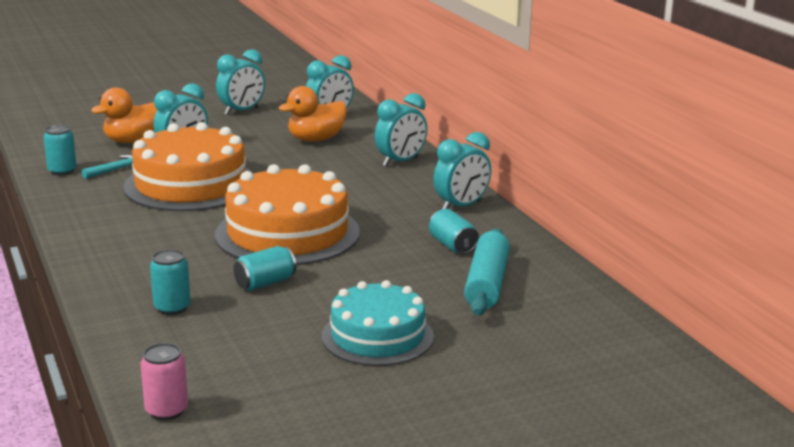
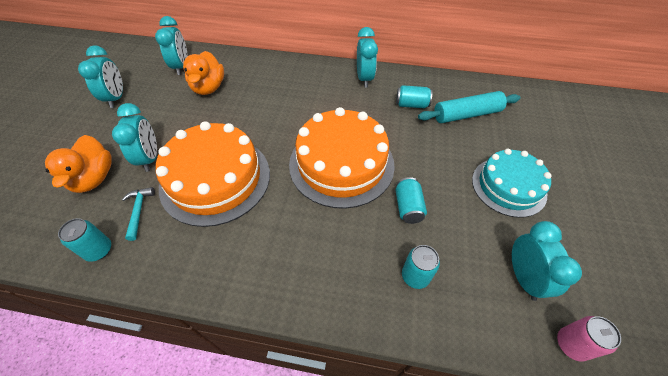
camera: 55 degrees left, 30 degrees up
(400, 162) = (282, 71): turquoise clock -> turquoise clock (523, 277)
(487, 284) = (466, 114): turquoise rolling pin -> turquoise rolling pin turned 60 degrees counterclockwise

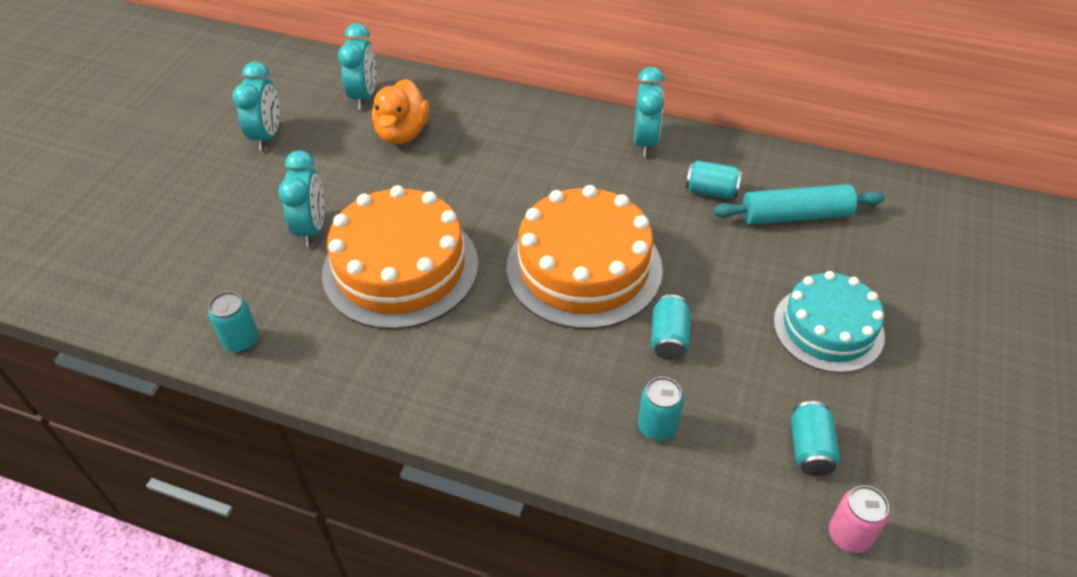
camera: 10 degrees right, 5 degrees down
(94, 178) = (236, 247): orange duck -> none
(138, 211) = (294, 298): turquoise hammer -> none
(523, 277) = (810, 449): turquoise clock -> turquoise can

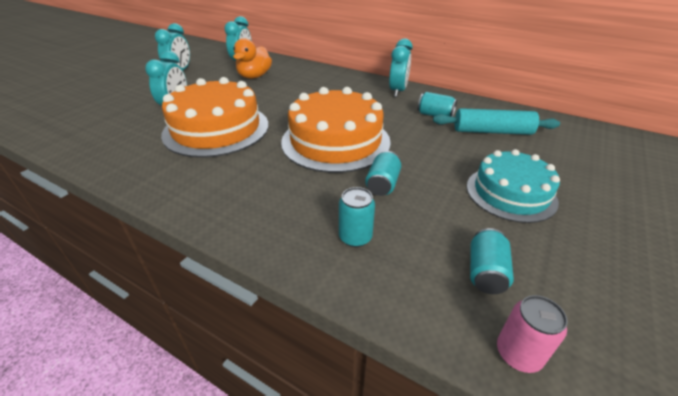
camera: 10 degrees right, 10 degrees down
(241, 341) = (93, 151): turquoise can -> none

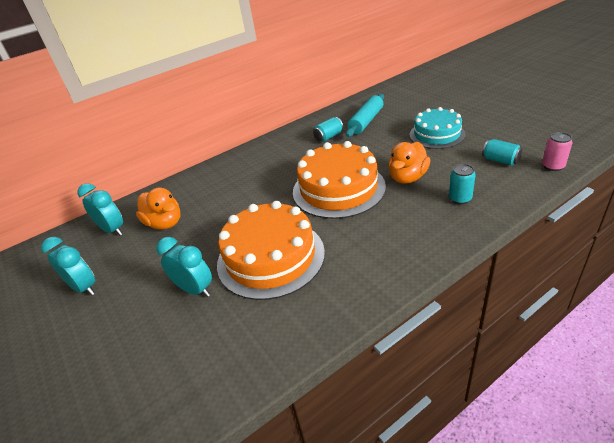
camera: 60 degrees left, 0 degrees up
(382, 184) = (407, 177): turquoise can -> orange duck
(397, 91) = (276, 144): turquoise clock -> none

